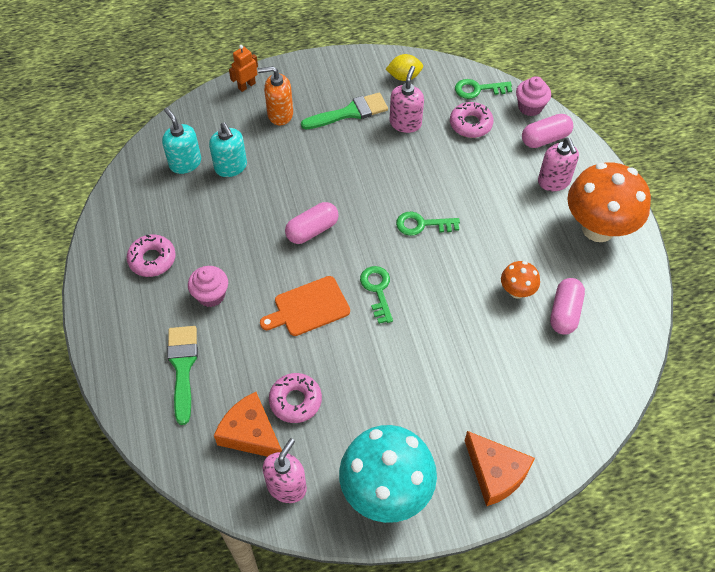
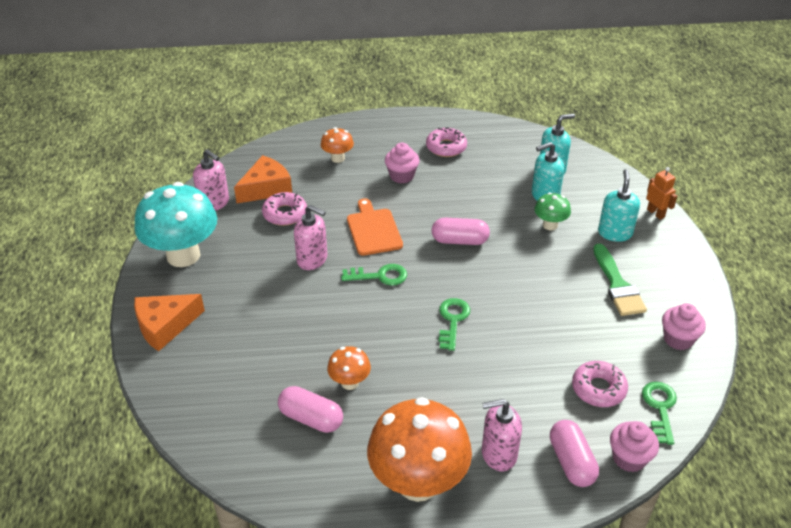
camera: 100 degrees right, 15 degrees down
(182, 367) = (337, 158): green brush -> orange mushroom
(276, 161) = (550, 225): none -> green mushroom
(280, 114) = (615, 233): orange soap dispenser -> turquoise soap dispenser
(312, 230) = (459, 241): pink capsule -> pink capsule turned 60 degrees counterclockwise
(404, 77) = (678, 339): yellow lemon -> pink cupcake
(405, 123) = (601, 329): pink soap dispenser -> pink soap dispenser (312, 259)

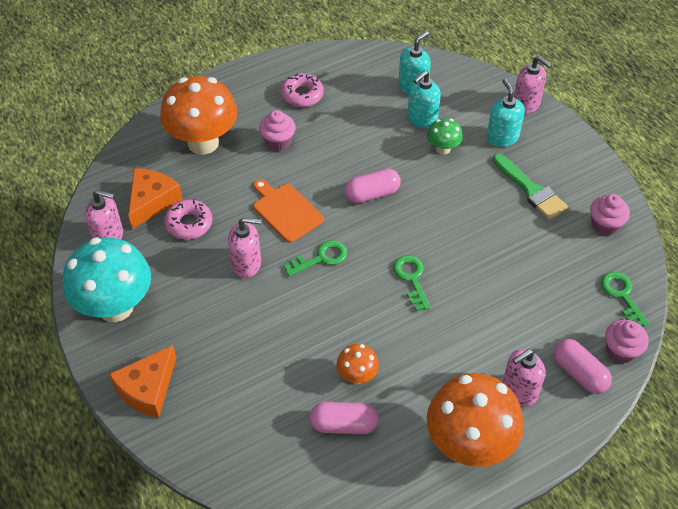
camera: 25 degrees left, 10 degrees up
(337, 158) = (203, 142): orange mushroom -> orange mushroom, size x2.13
(598, 389) = (566, 297): pink donut -> none
(655, 213) = (526, 104): orange robot -> pink soap dispenser

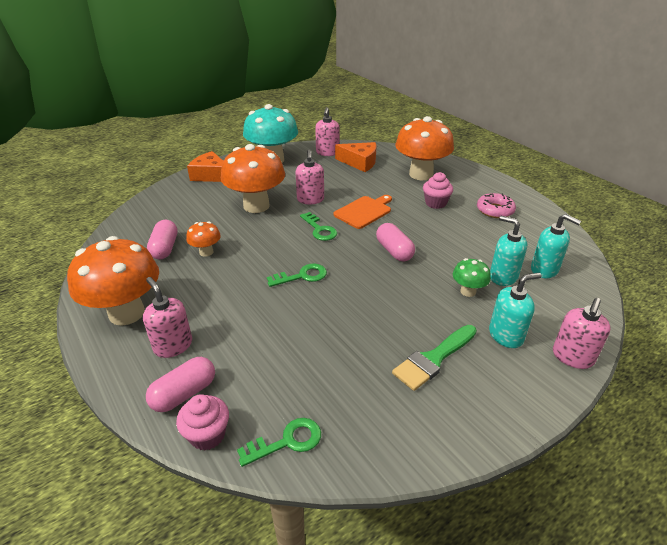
camera: 85 degrees right, 15 degrees down
(189, 224) = (343, 176): pink donut -> none
(252, 325) = (256, 206): none -> orange mushroom
(605, 225) = (397, 430): pink cupcake -> none

